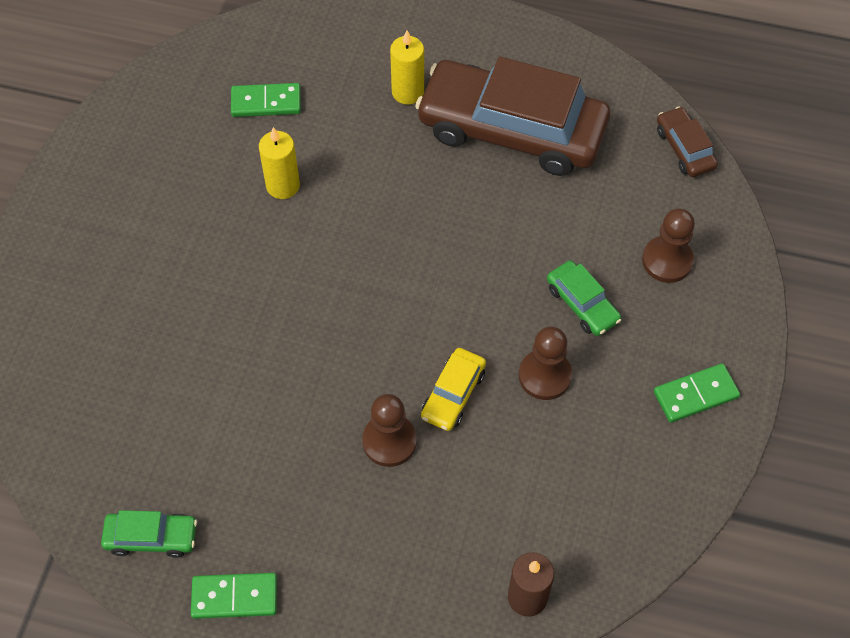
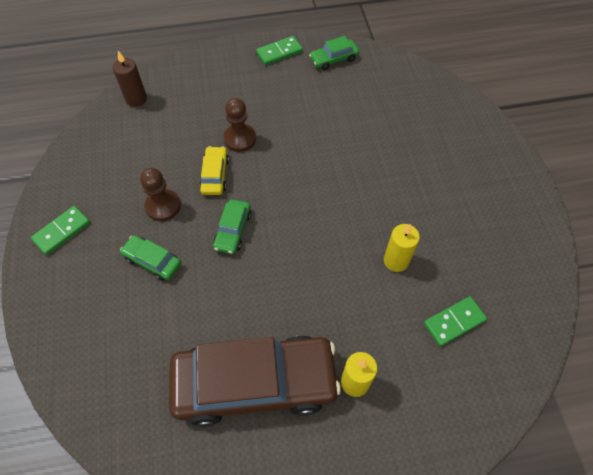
camera: 155 degrees right, 0 degrees up
(463, 302) = (233, 230): none -> green car
(667, 261) = (99, 318): brown pawn -> none
(684, 148) = (103, 430): brown car -> none

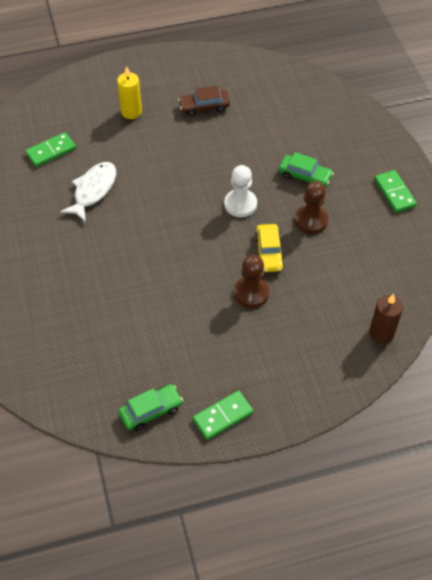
camera: 175 degrees right, 5 degrees down
(62, 231) = (394, 193): green domino -> green domino turned 60 degrees counterclockwise
(233, 230) = (240, 204): green car -> white pawn
(255, 383) = (204, 107): brown car -> brown car, size x0.42
(396, 260) = (93, 190): yellow candle -> white fish

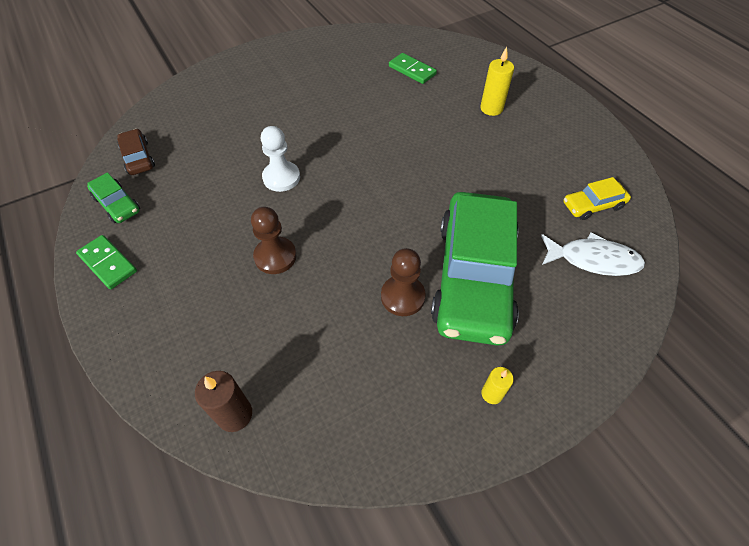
camera: 75 degrees right, 0 degrees up
(93, 190) = (376, 106): white fish -> white fish (593, 260)
(204, 107) = (532, 161): brown car -> brown car (138, 158)
(240, 204) = (401, 221): white pawn -> white pawn (281, 178)
(269, 252) = (338, 262): yellow car -> yellow car (593, 205)
(305, 176) = (473, 277): green car -> green car, size x2.35
(394, 193) = (492, 394): green domino -> yellow candle

